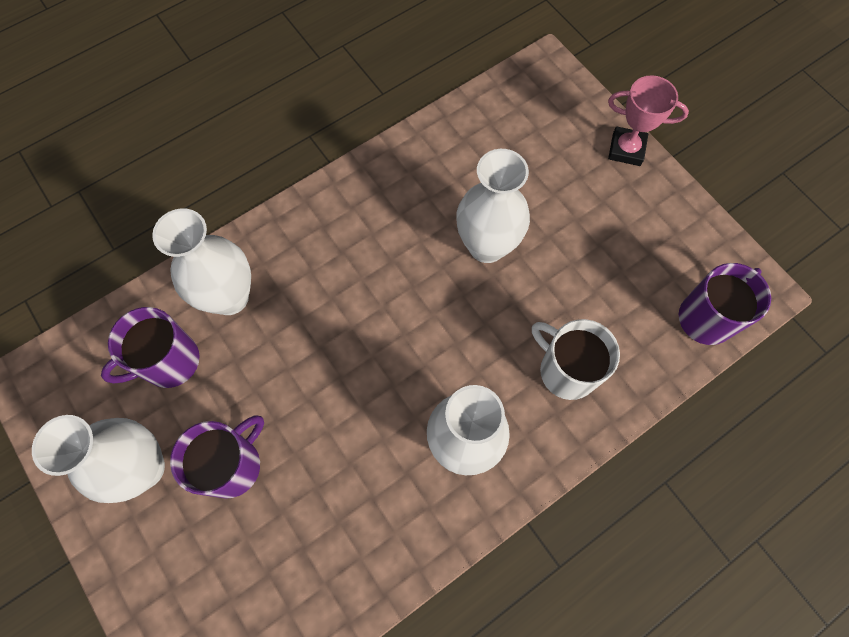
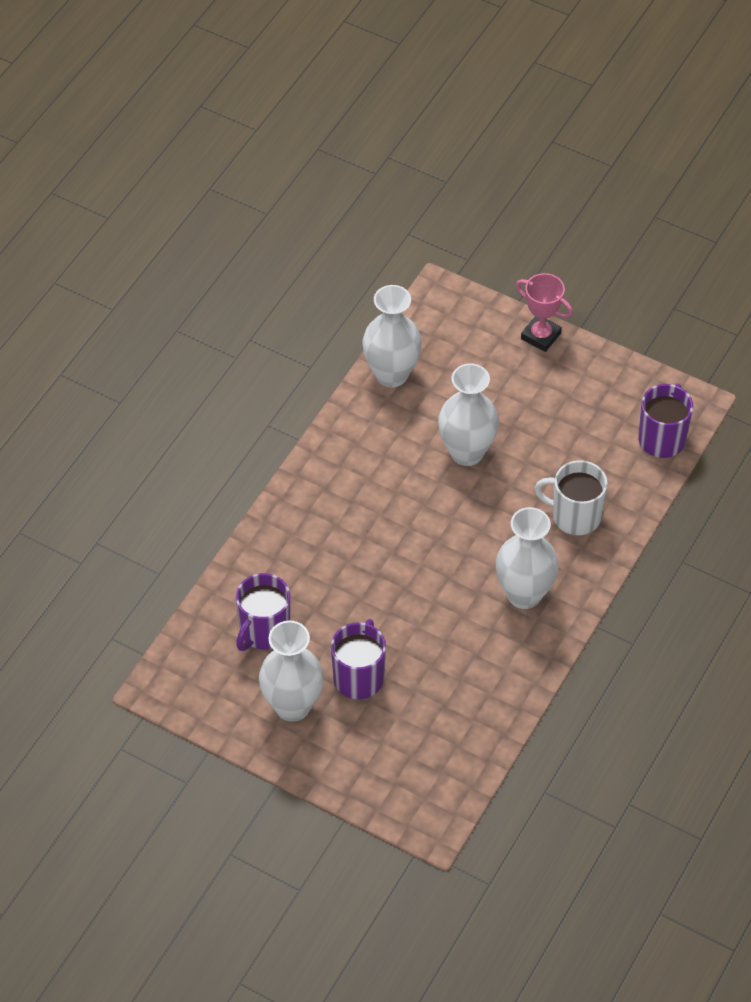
camera: 25 degrees left, 15 degrees down
(229, 297) = (282, 568): white vase -> white vase (391, 374)
(626, 149) = (540, 336): pink trophy -> pink trophy turned 45 degrees clockwise

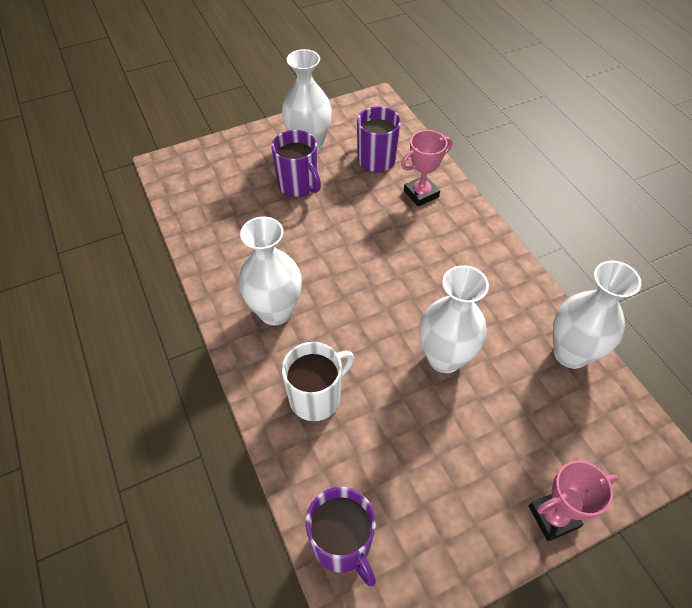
camera: 125 degrees right, 0 degrees up
(286, 563) = (421, 194): none -> pink trophy

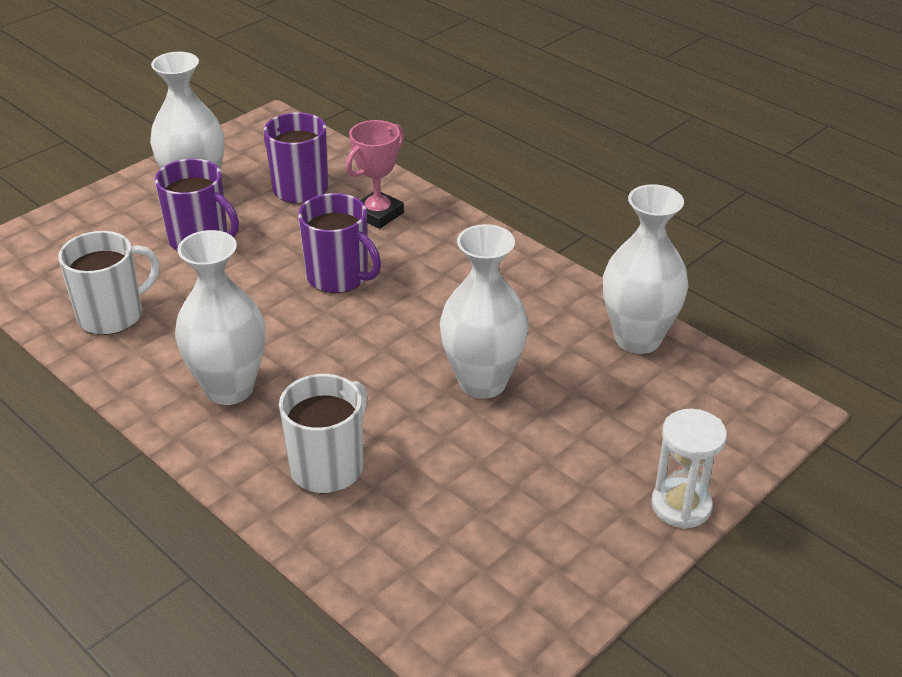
camera: 20 degrees left, 15 degrees down
(224, 231) = (112, 315): none -> white mug
(342, 543) = (430, 609): purple mug -> purple mug (339, 277)
(553, 516) = (681, 506): pink trophy -> white hourglass

